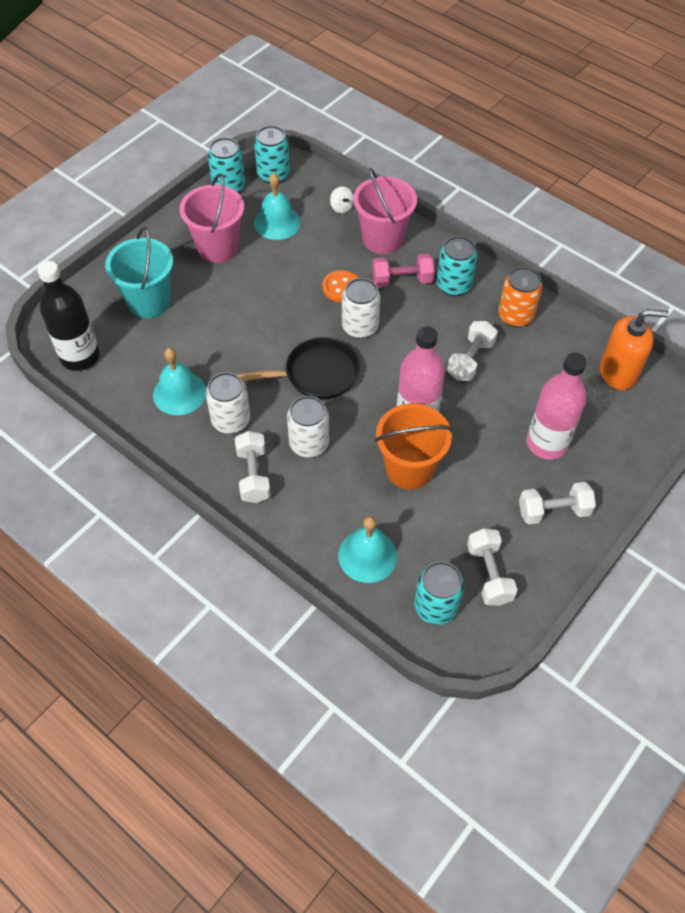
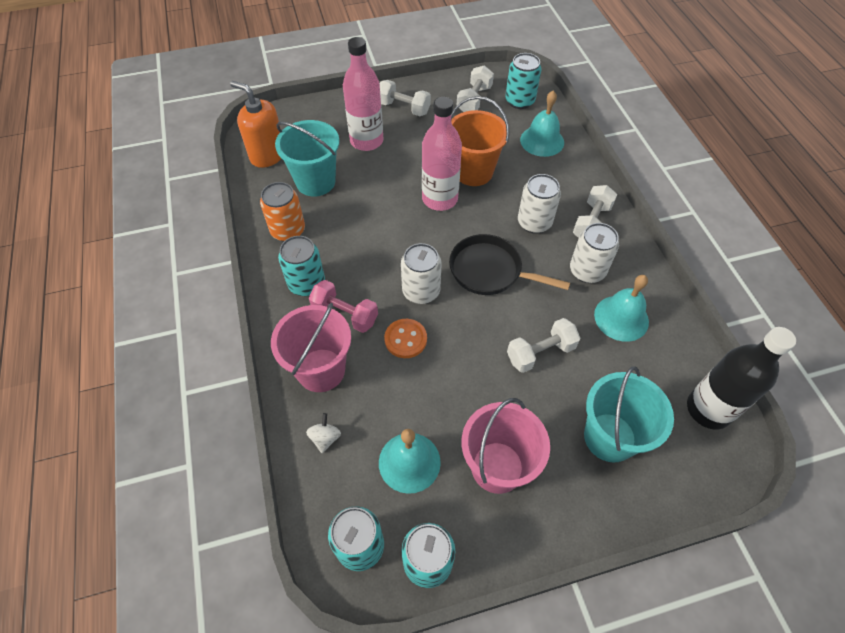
camera: 145 degrees left, 0 degrees up
(470, 360) = (359, 217): white dumbbell -> white dumbbell (540, 353)
(544, 371) = (315, 182): none -> turquoise bucket

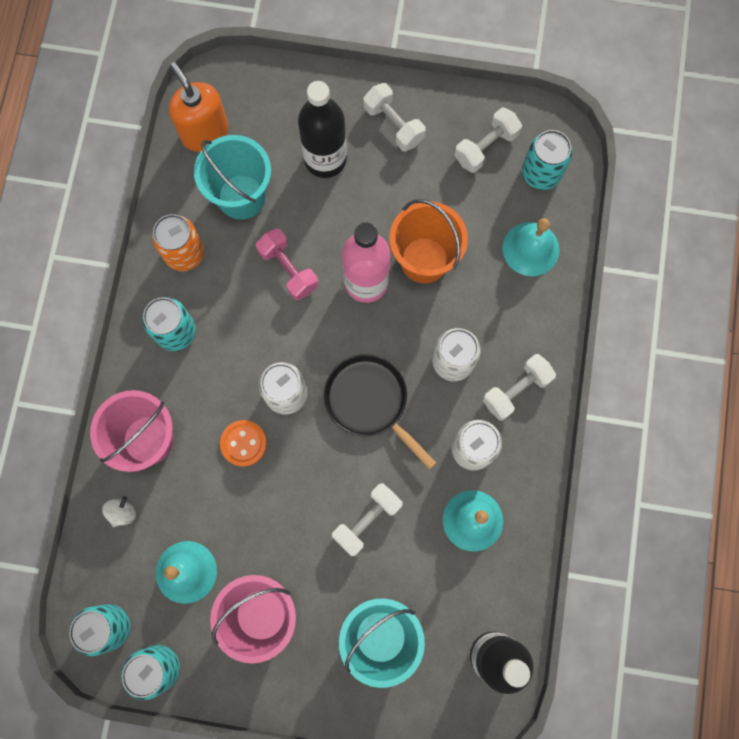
camera: 25 degrees right, 20 degrees up
(345, 314) = (198, 387): pink dumbbell -> pink dumbbell (288, 269)
(366, 141) = (325, 159): pink bottle -> black bottle
(540, 353) = (367, 520): white dumbbell -> white dumbbell turned 45 degrees counterclockwise

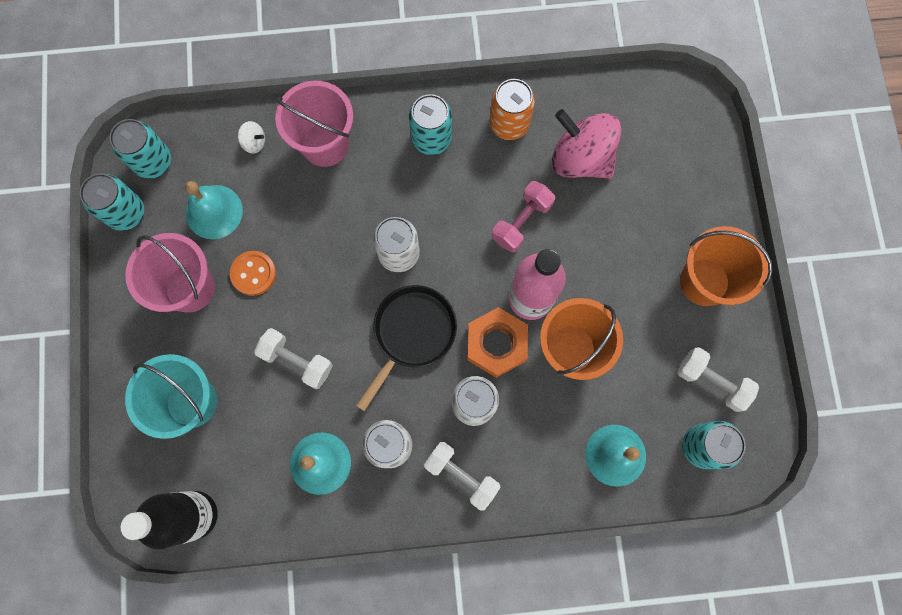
camera: 75 degrees right, 0 degrees up
(205, 133) = (635, 107): orange soap dispenser -> none
(241, 197) = (581, 159): turquoise bucket -> pink spinning top
(243, 443) = (342, 228): orange button -> orange button (253, 273)
(325, 159) = (645, 225): black bottle -> none
(393, 125) = (704, 282): white dumbbell -> orange bucket
(401, 325) = (496, 344): none -> orange nut

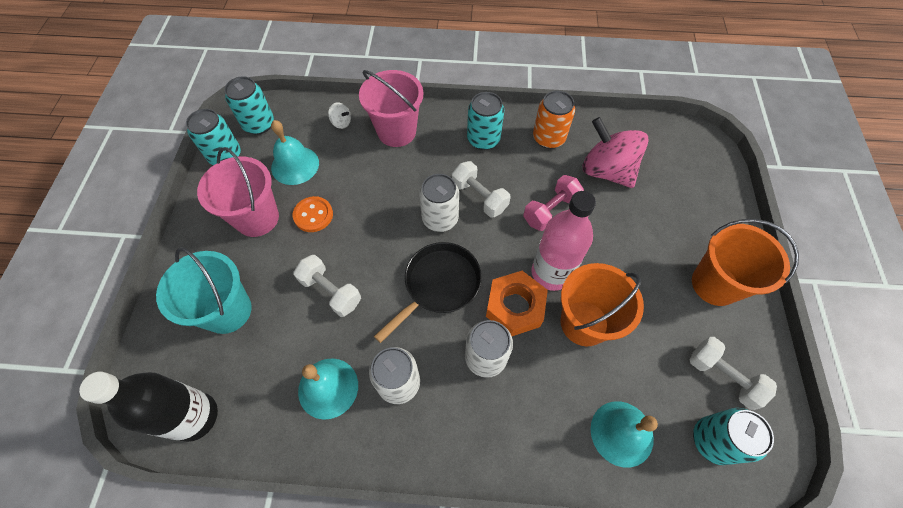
camera: 10 degrees right, 15 degrees down
(461, 475) = (463, 425): white dumbbell -> white dumbbell (479, 197)

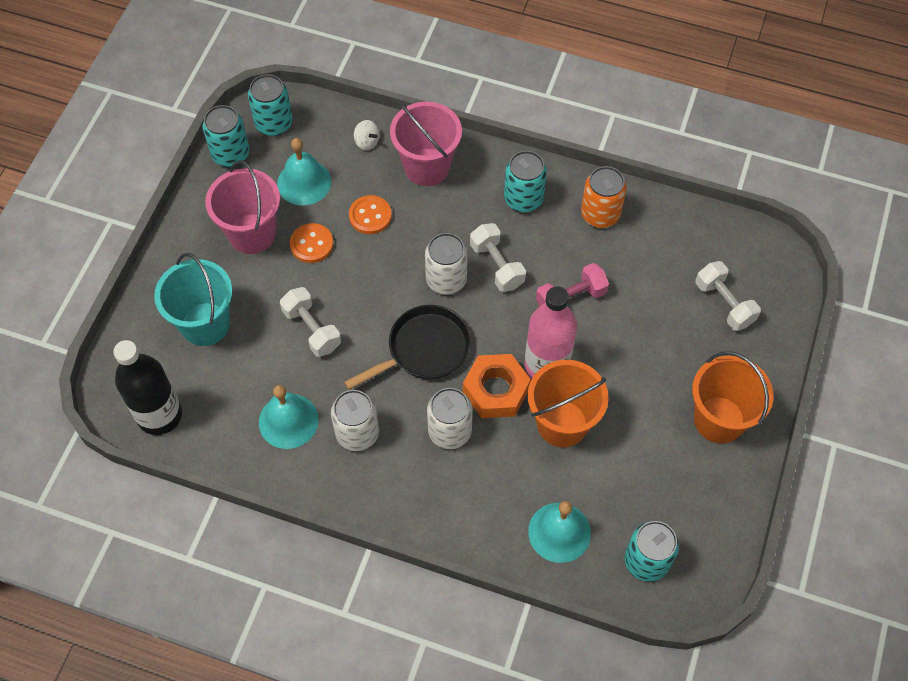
camera: 15 degrees right, 0 degrees up
(359, 180) = (370, 216): none -> orange button
(606, 171) = (652, 268): pink spinning top -> none
(722, 376) = (683, 508): white dumbbell -> white dumbbell (724, 303)

